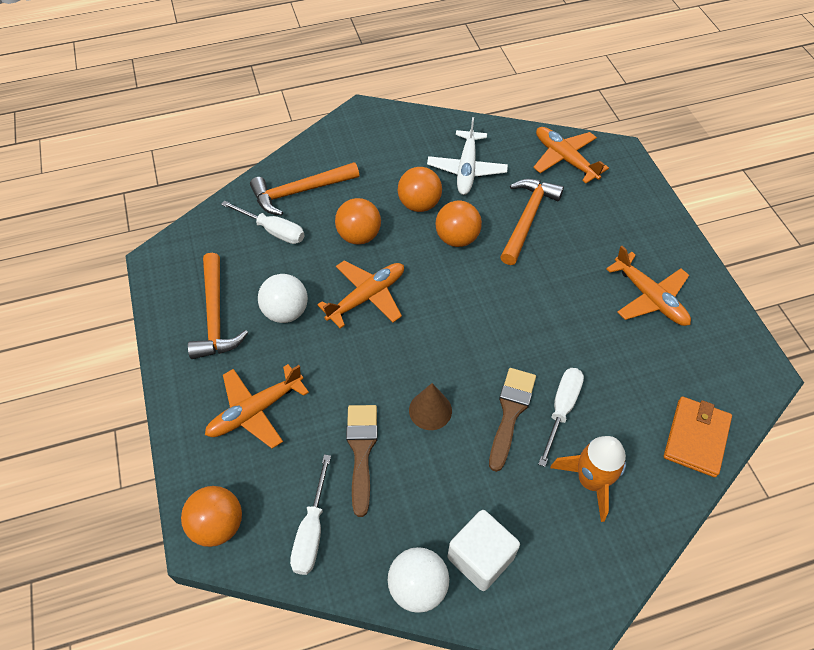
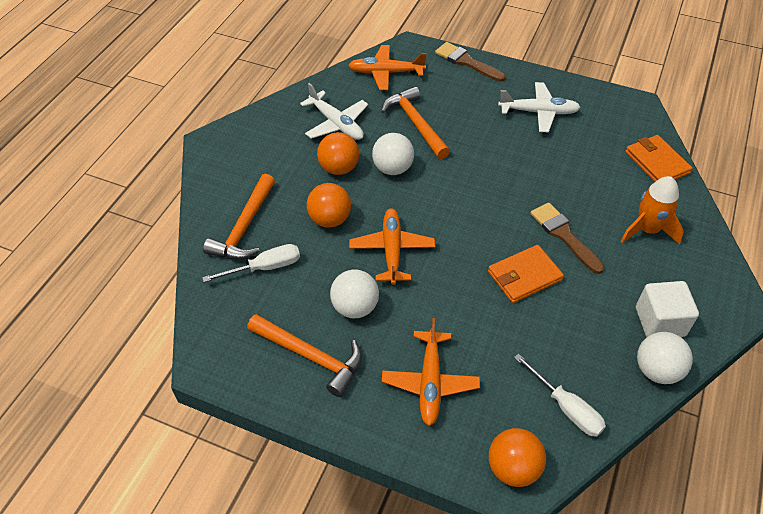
camera: 50 degrees left, 5 degrees down
(361, 451) = (524, 336): brown brush -> brown brush (466, 62)
(430, 410) = (524, 276): brown cone -> orange wallet
(457, 238) = (392, 168): orange ball -> white ball
(561, 409) = (583, 209): white screwdriver -> none
(649, 297) = (538, 112): orange plane -> white plane

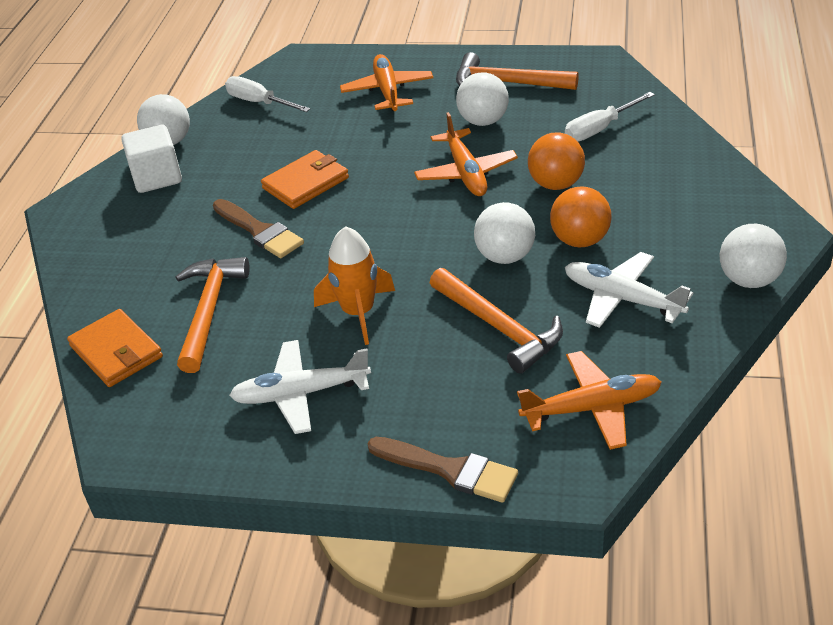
camera: 170 degrees right, 10 degrees down
(245, 227) = (652, 155): orange hammer -> orange hammer (209, 311)
(258, 117) = (748, 280): none -> white ball
(513, 468) = (304, 64): orange ball -> none
(647, 230) = (151, 260): orange rocket -> orange rocket (358, 312)

